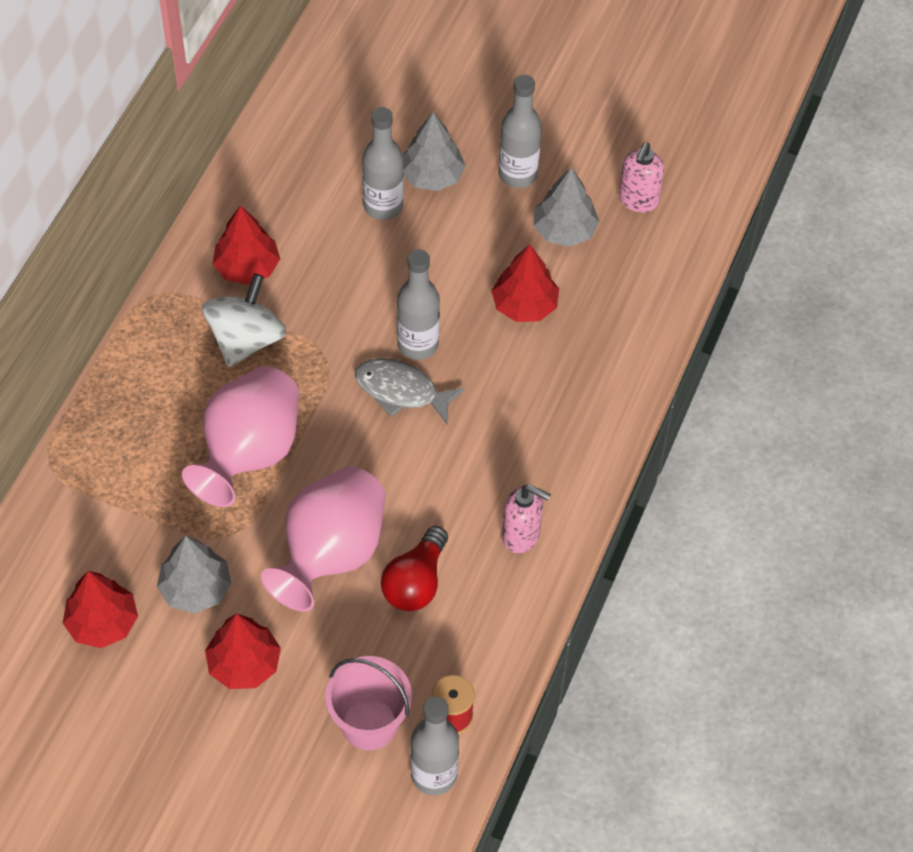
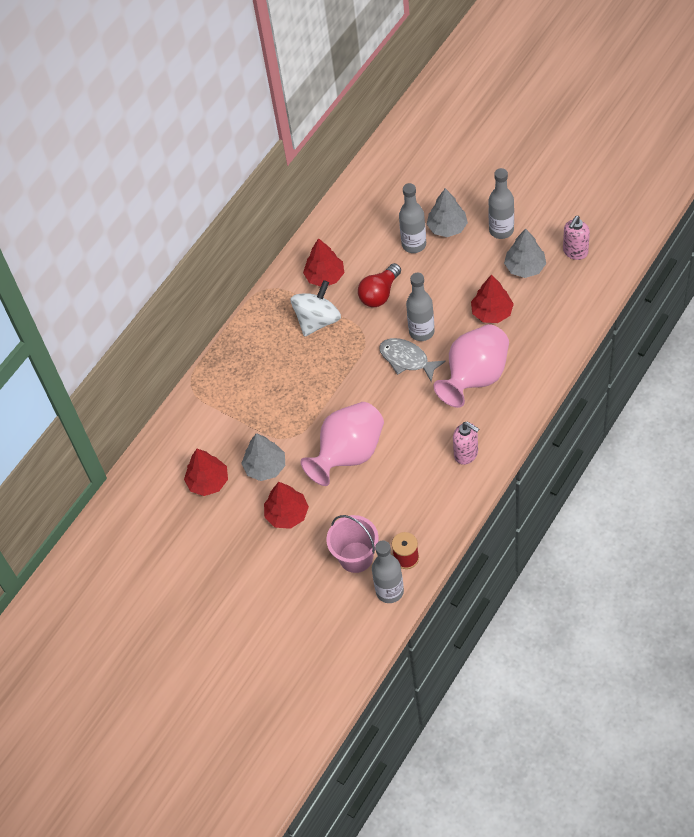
camera: 20 degrees right, 0 degrees up
(249, 453) = (309, 389): pink vase -> pink vase (475, 377)
(415, 582) = (397, 476): red light bulb -> red light bulb (379, 293)

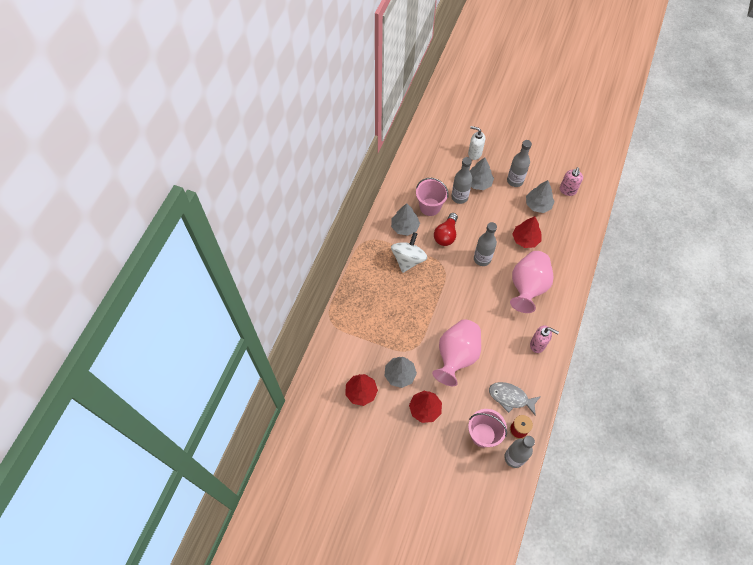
camera: 20 degrees left, 5 degrees up
(325, 276) = (405, 227): red tree -> grey tree
(368, 253) = (430, 207): none -> pink bucket
(407, 359) = (477, 280): grey fish -> grey fish (510, 397)
(453, 186) = (474, 153): none -> white soap dispenser

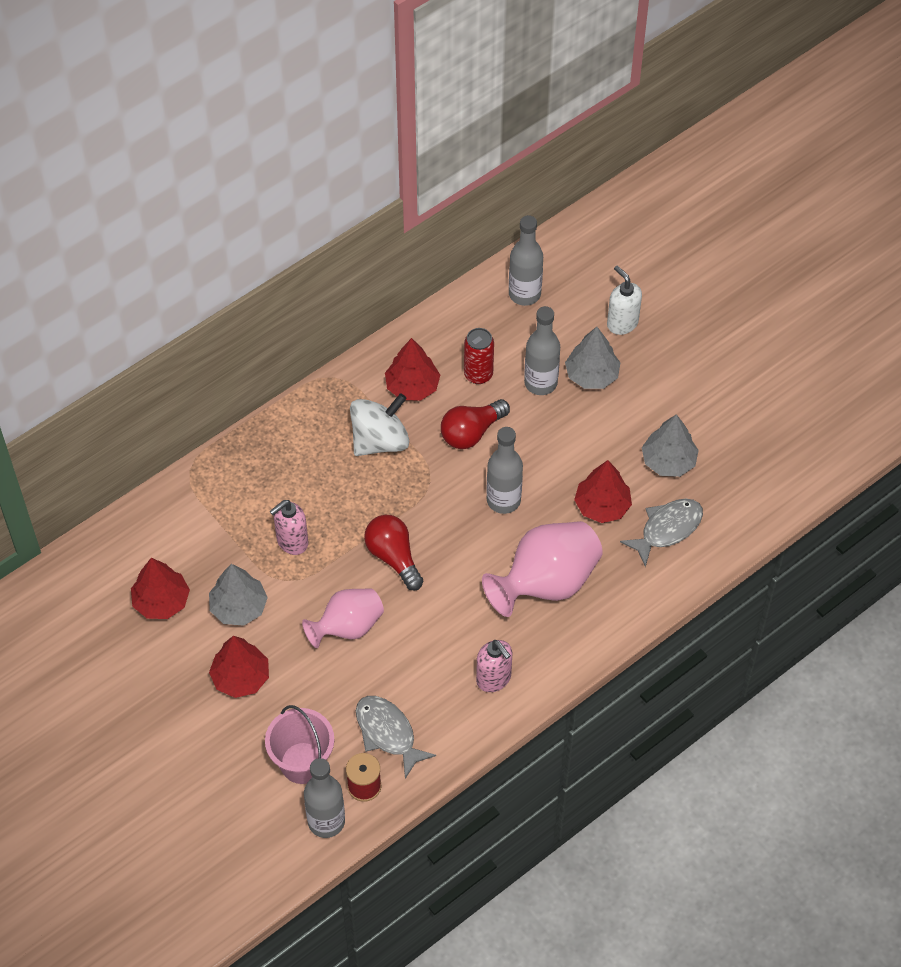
camera: 30 degrees right, 5 degrees down
(405, 227) = (412, 386): grey tree -> red tree
(430, 207) = (478, 374): pink bucket -> red can
(453, 311) = (393, 557): none -> red light bulb
(456, 356) = (347, 627): pink vase -> pink vase, size x0.65
(515, 181) = (658, 402): grey bottle -> grey bottle (524, 294)
(559, 235) = (667, 529): none -> grey fish
(567, 190) = (741, 463): pink soap dispenser -> pink soap dispenser (292, 542)

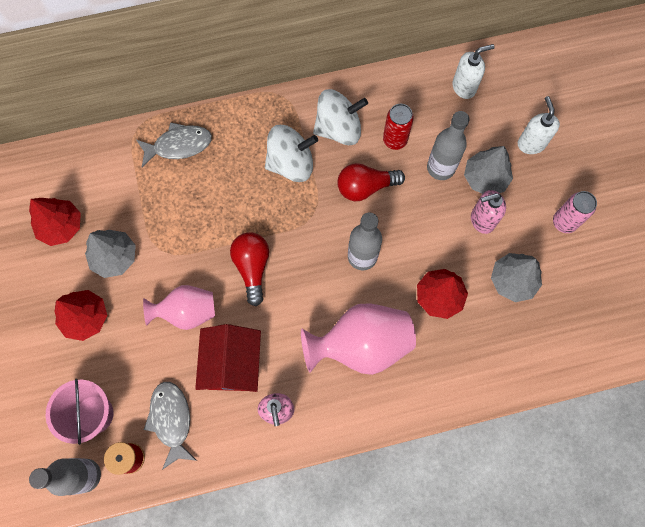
camera: 25 degrees right, 15 degrees up
(292, 542) = (182, 220): pink soap dispenser -> pink soap dispenser (482, 220)
(412, 386) = (338, 129): red tree -> white spinning top
(422, 655) = (232, 364): none -> red house
(524, 294) = (464, 87): grey bottle -> white soap dispenser
(667, 529) = (483, 341): grey fish -> grey fish (179, 145)
(693, 386) = (564, 222): none -> pink can

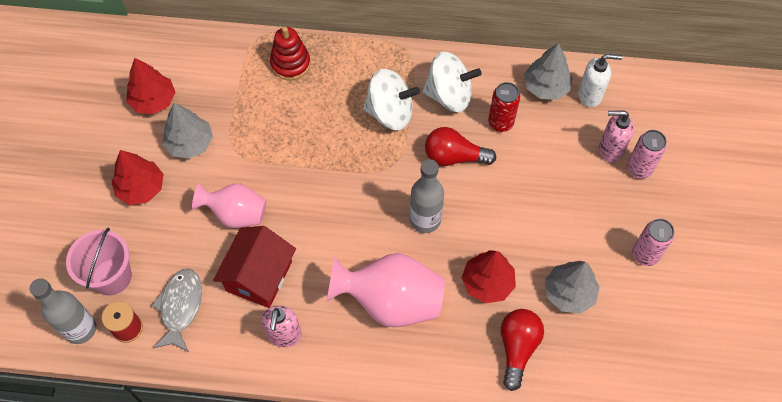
camera: 20 degrees right, 10 degrees down
(179, 145) = (290, 64): grey fish -> red stacking toy
(252, 267) = (314, 194): red light bulb -> red light bulb (517, 348)
(440, 168) = (536, 163): grey bottle -> none
(482, 220) = (559, 225): pink soap dispenser -> pink soap dispenser (610, 150)
(485, 178) = (578, 186): grey tree -> grey tree (546, 87)
(531, 144) = (639, 169): white soap dispenser -> pink can

